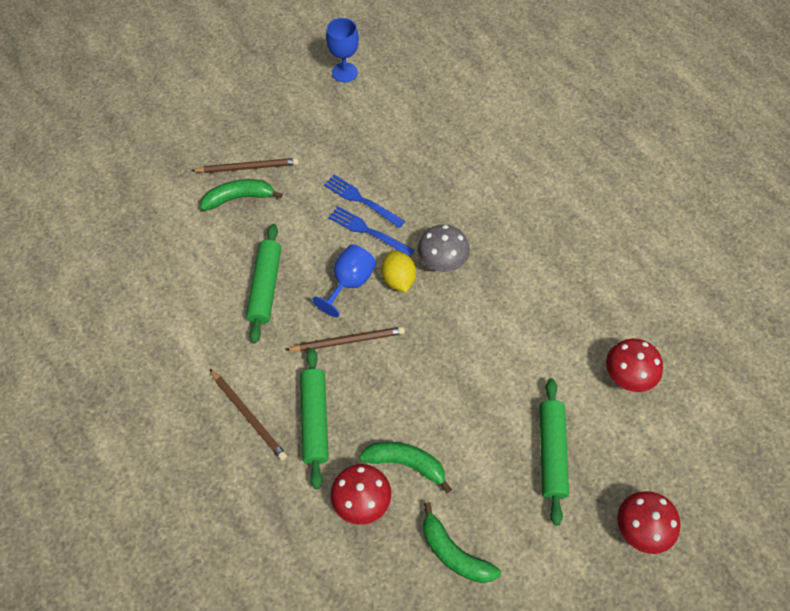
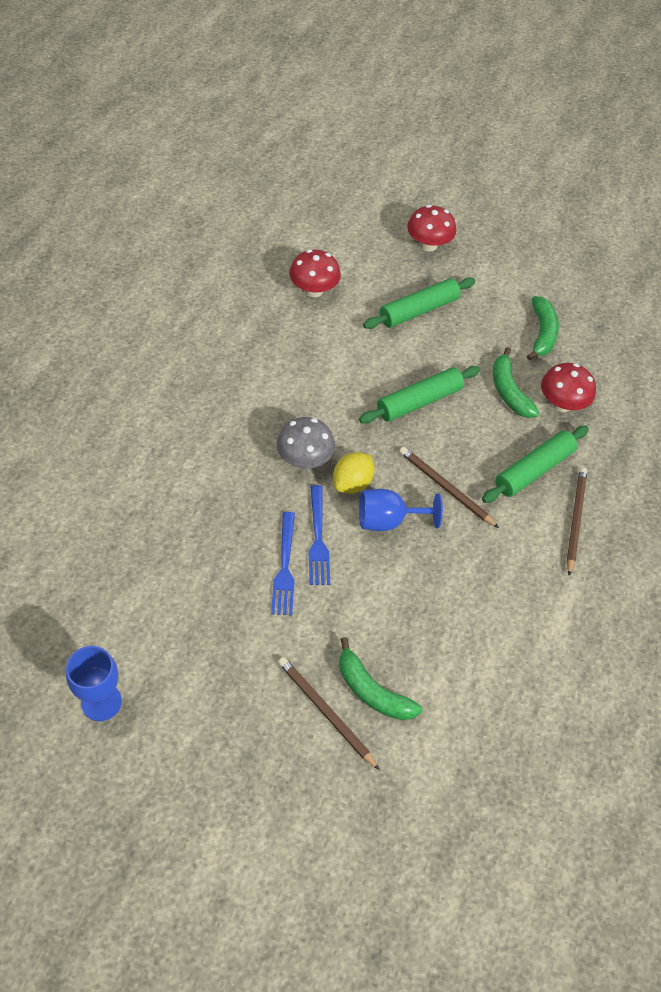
camera: 130 degrees left, 5 degrees down
(265, 287) = (452, 590): green rolling pin -> green rolling pin (419, 401)

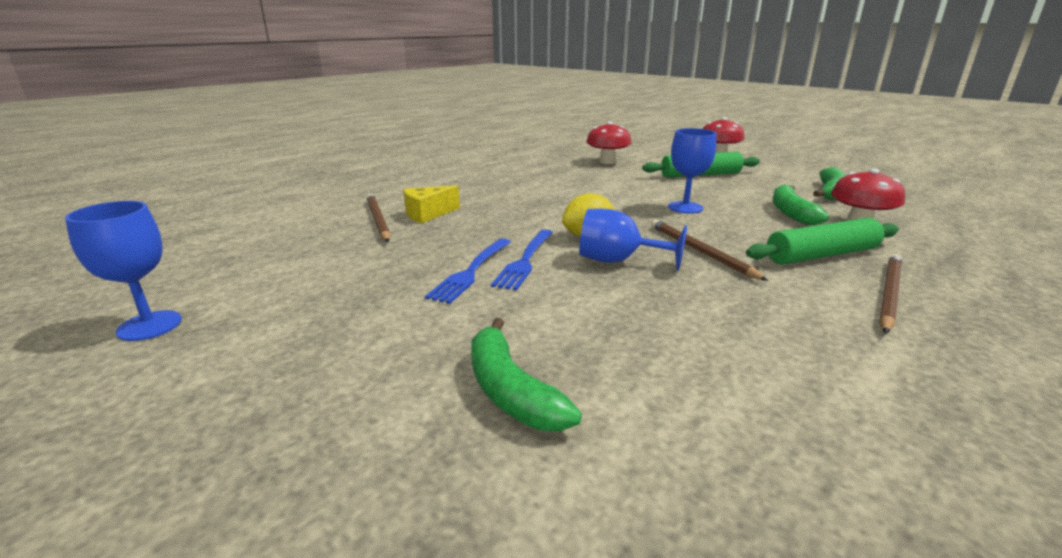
camera: 25 degrees right, 30 degrees down
(191, 474) = (427, 214): none -> yellow cheese
(304, 459) = (545, 220): grey mushroom -> none
(325, 712) = (419, 397): brown pencil -> brown pencil (378, 220)
(419, 401) = (685, 207): green rolling pin -> blue goblet

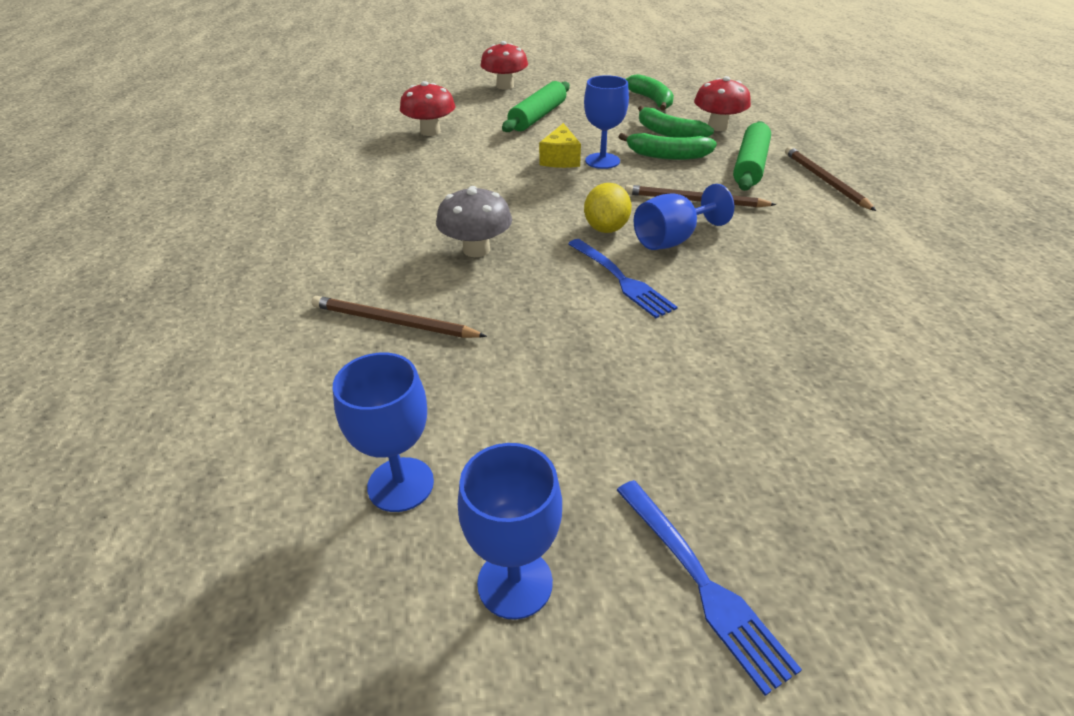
camera: 50 degrees left, 15 degrees up
(225, 269) = (400, 484): none -> blue goblet
(427, 214) = (424, 284): yellow cheese -> yellow cheese (560, 159)
(471, 271) = (612, 315): blue fork -> blue fork (701, 582)
(488, 213) = (476, 249): none -> grey mushroom
(510, 391) = (837, 378): green banana -> green banana (667, 155)

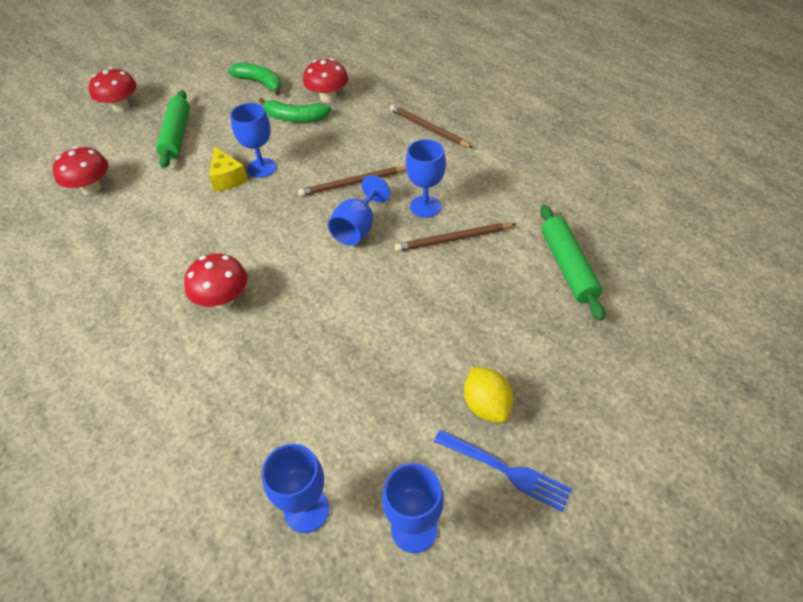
camera: 30 degrees left, 10 degrees up
(393, 322) = (208, 394): brown pencil -> brown pencil (453, 239)
(476, 249) = (223, 299): grey mushroom -> red mushroom
(606, 228) = (306, 237): yellow lemon -> yellow lemon (486, 405)
(621, 279) = (343, 280): blue fork -> none
(667, 155) = (308, 143): green banana -> none
(750, 166) = (372, 132): green rolling pin -> green rolling pin (567, 267)
(773, 247) = (425, 206): none -> blue goblet

